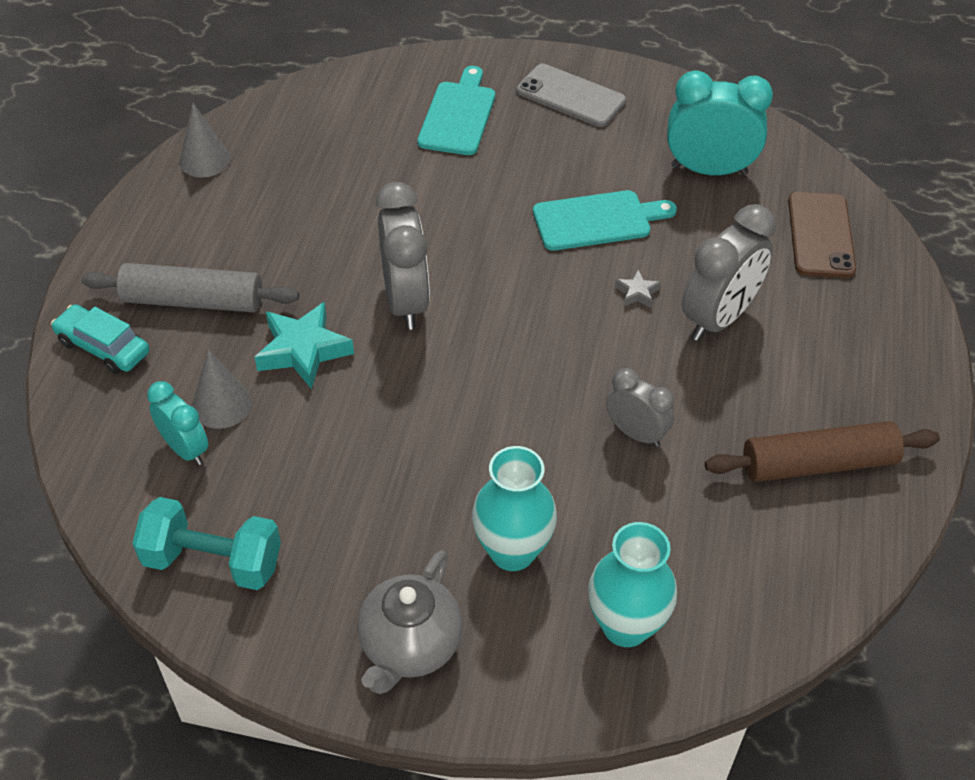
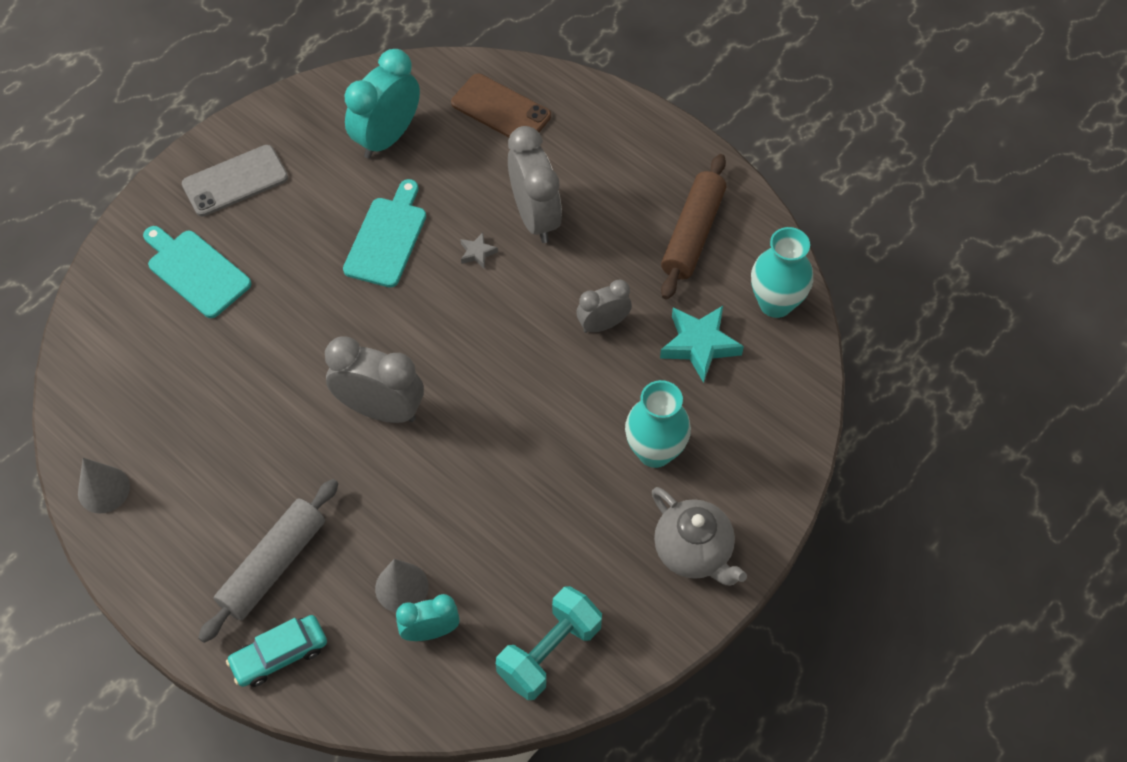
camera: 60 degrees left, 10 degrees up
(303, 350) = (384, 505): turquoise star -> turquoise star (699, 345)
(625, 626) = (749, 414): turquoise vase -> turquoise vase (775, 303)

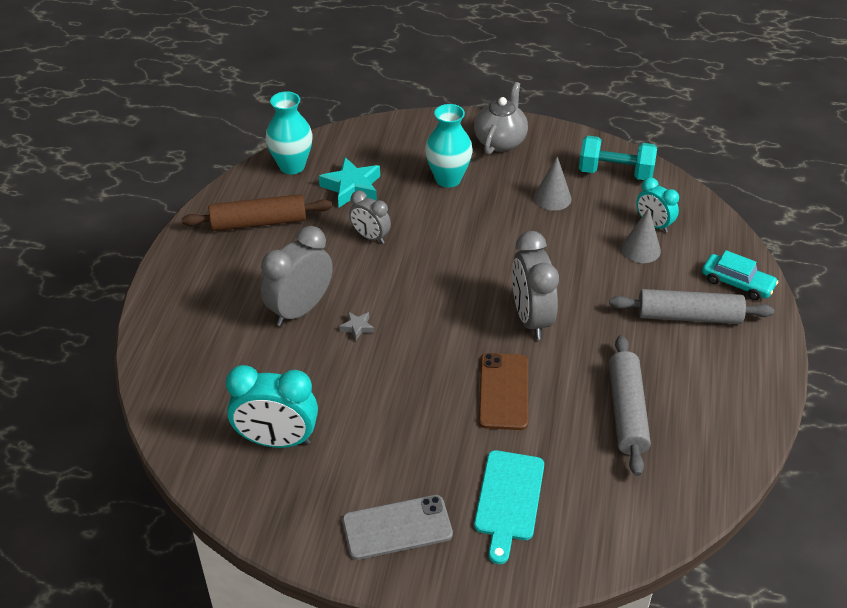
camera: 120 degrees left, 15 degrees down
(103, 489) = (733, 442): grey cone -> grey cone (552, 198)
(207, 421) = (626, 411): none -> grey rolling pin
(235, 181) = (397, 528): grey phone -> grey phone turned 45 degrees counterclockwise
(387, 238) = (382, 388): turquoise cutting board -> none
(501, 110) = (199, 378): brown phone -> brown phone (504, 391)

